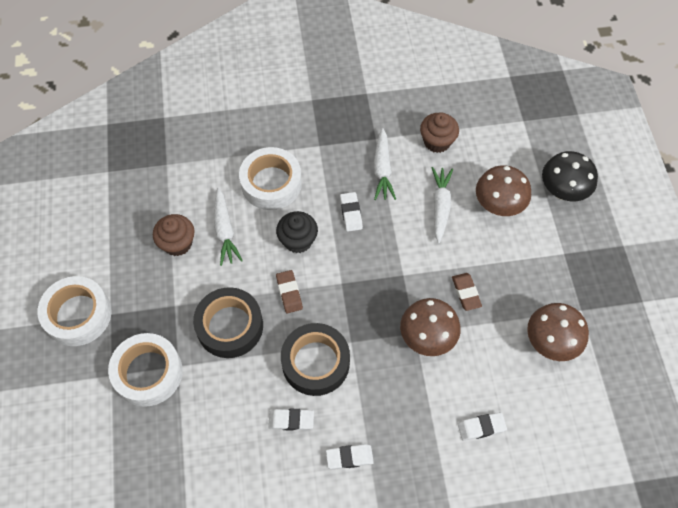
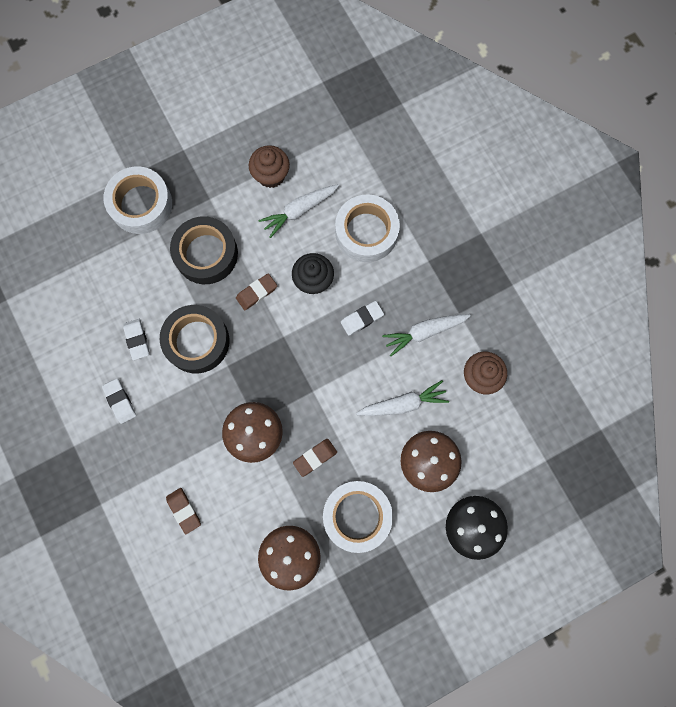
camera: 70 degrees right, 15 degrees up
(78, 315) = (173, 124): white tape -> white tape (357, 515)
(481, 427) = (184, 510): white eraser -> brown eraser

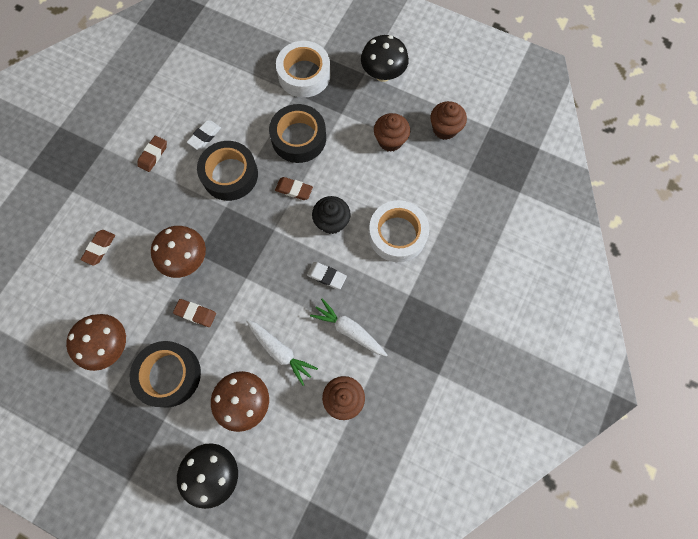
camera: 55 degrees right, 5 degrees down
(120, 401) = (153, 155): white eraser -> brown eraser
(197, 134) = (383, 74): none -> black mushroom
(295, 120) = (444, 129): none -> brown cupcake
(299, 211) = (377, 177): white carrot -> none
(357, 515) = (169, 375): white tape -> black tape

